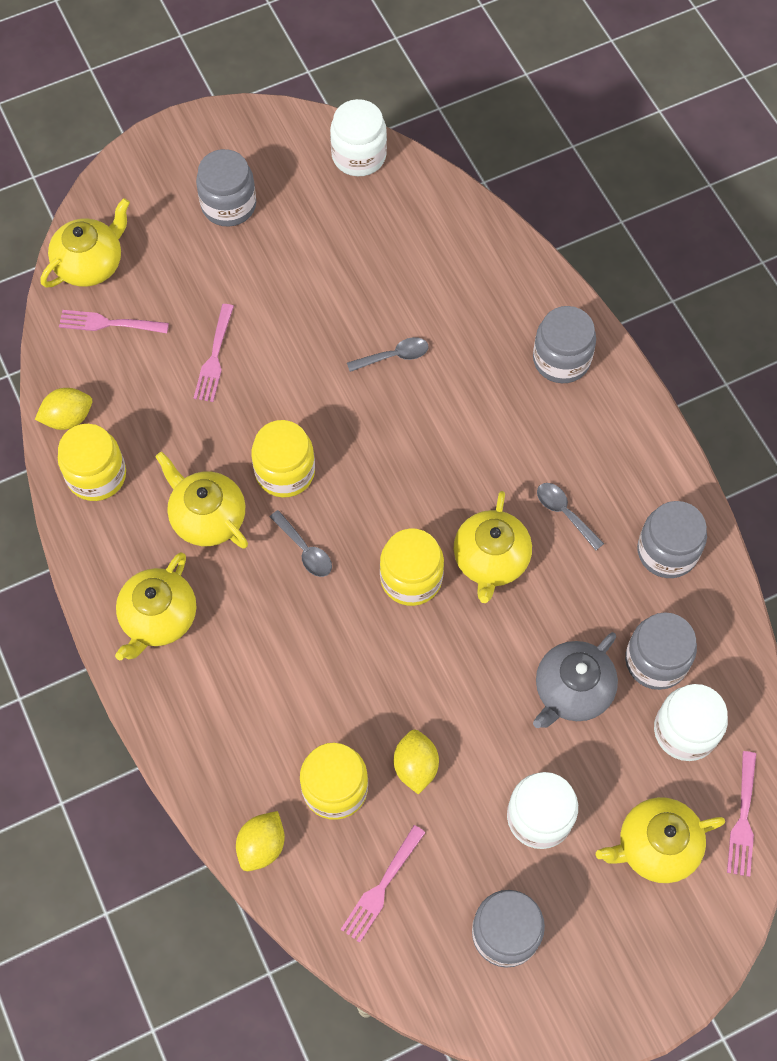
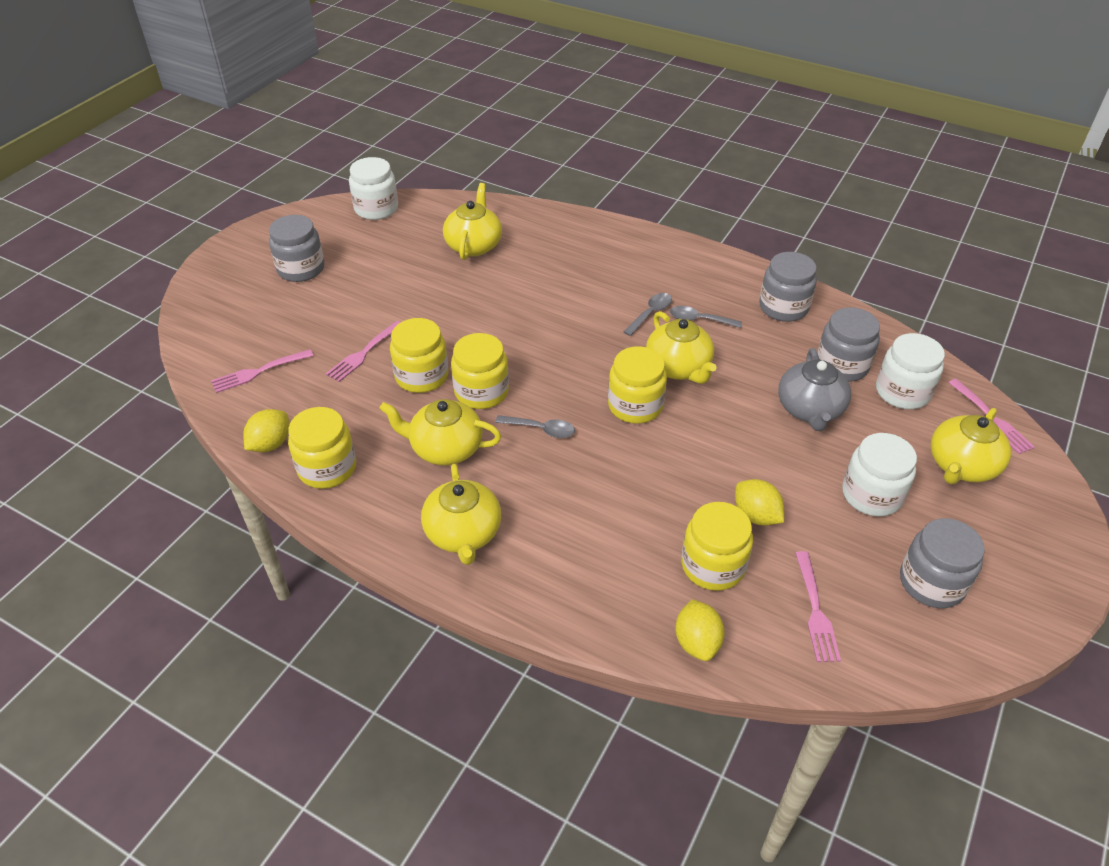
camera: 35 degrees left, 20 degrees down
(90, 264) = (213, 345): yellow teapot -> yellow teapot (474, 245)
(214, 356) = (364, 352): pink fork -> pink fork turned 60 degrees clockwise
(245, 418) = (421, 376): none -> yellow jar
(394, 356) = (500, 294): grey spoon -> grey spoon (650, 314)
(561, 359) = (614, 247): grey jar -> none

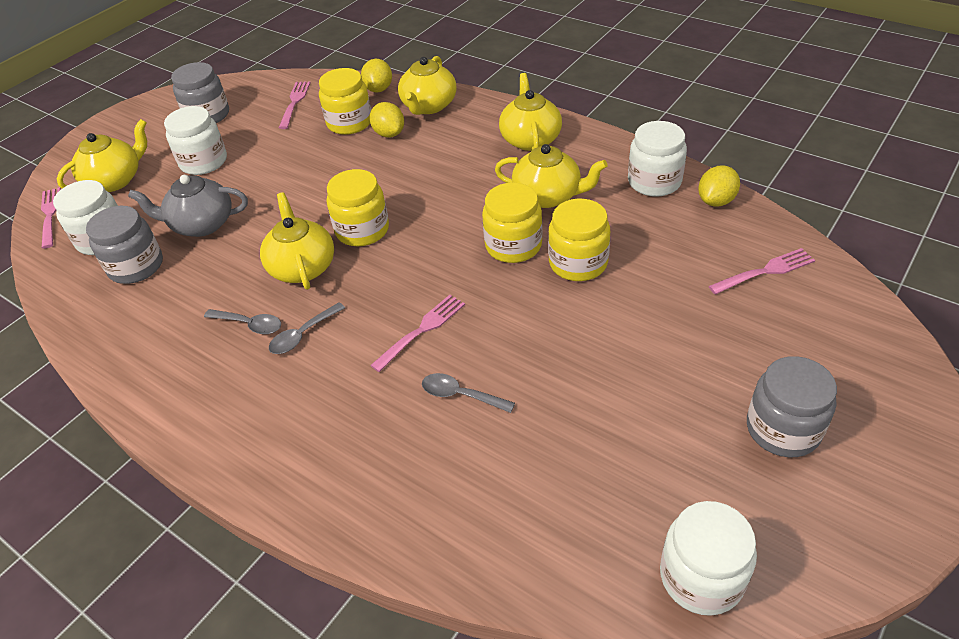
camera: 170 degrees left, 0 degrees up
(327, 468) = (654, 182): yellow jar -> white jar
(364, 352) = (649, 292): pink fork -> pink fork (421, 331)
(474, 245) = (519, 468): yellow teapot -> yellow teapot (429, 106)
(541, 429) = (457, 210): grey spoon -> grey spoon (460, 395)
(756, 515) = (301, 150): yellow lemon -> yellow lemon (389, 134)
(783, 307) = (142, 339): grey jar -> none
(809, 410) = (202, 224): grey teapot -> grey teapot turned 105 degrees counterclockwise

